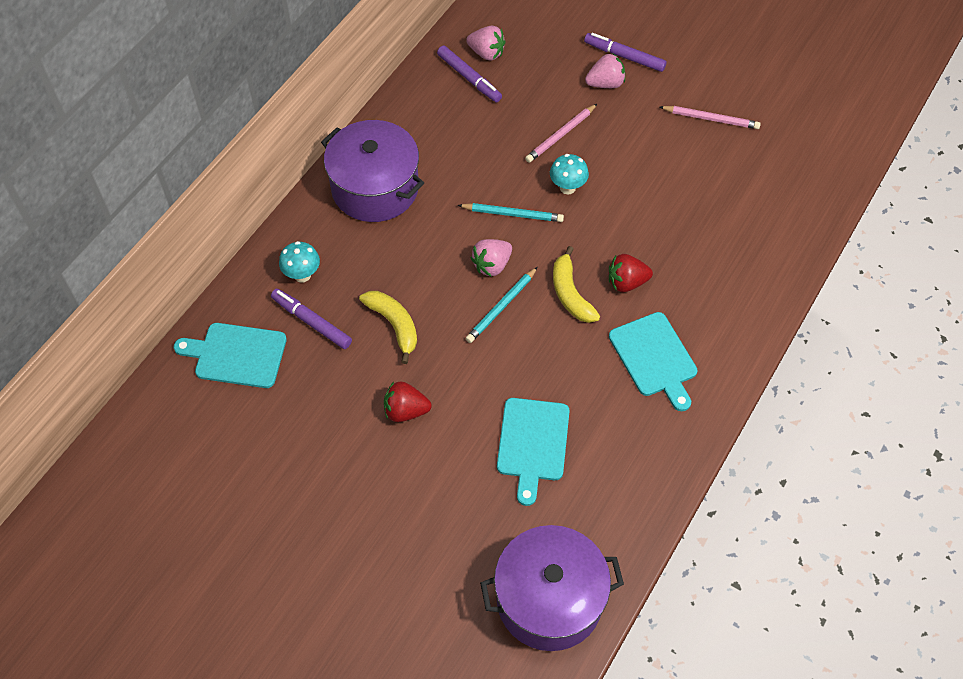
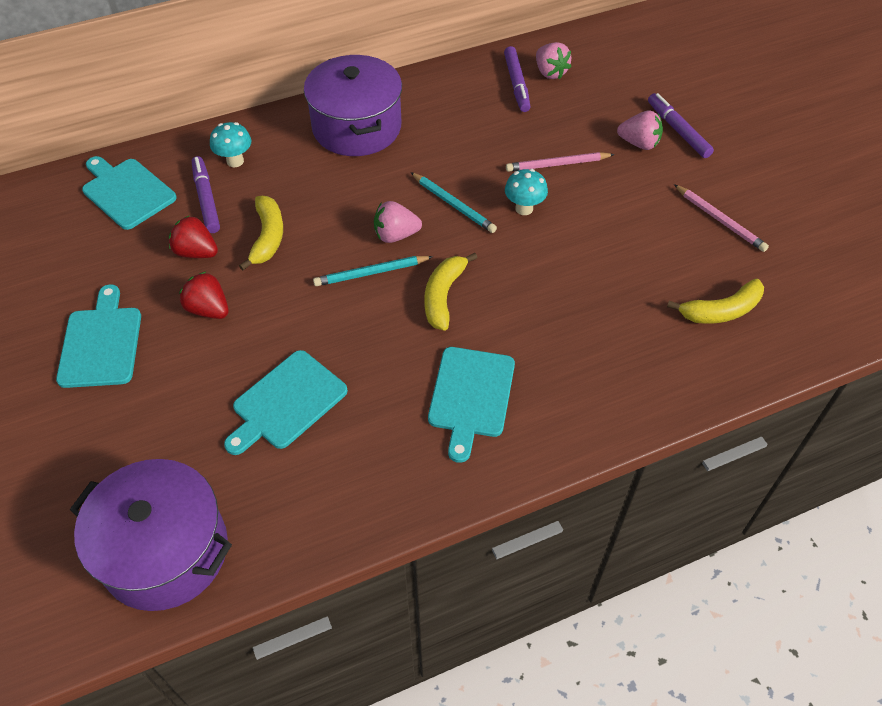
camera: 35 degrees right, 5 degrees down
(348, 489) = (101, 343): none -> turquoise cutting board
(626, 282) = (505, 315): red strawberry -> red strawberry (196, 252)
(765, 192) = (721, 311): none -> yellow banana

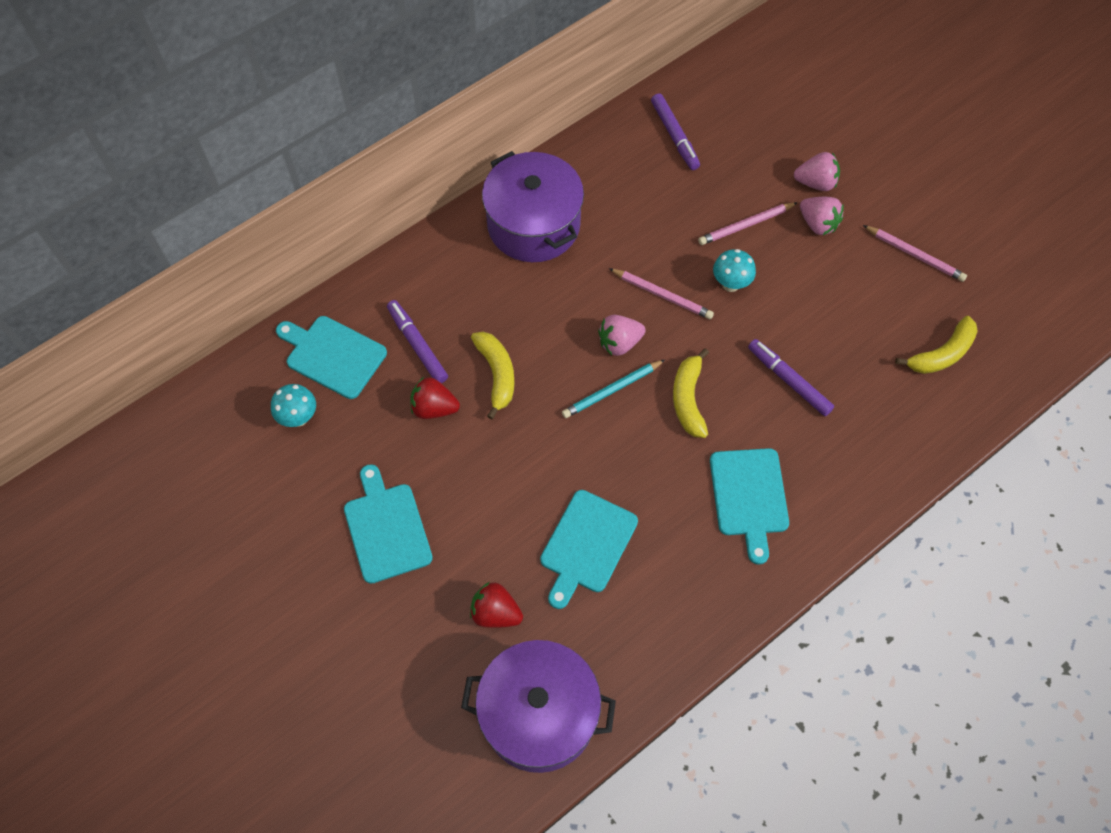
camera: 15 degrees left, 10 degrees up
(208, 309) = (473, 467): red strawberry -> red strawberry (495, 613)
(235, 161) = (427, 293): turquoise mushroom -> turquoise mushroom (299, 418)
(453, 204) = (662, 295): turquoise pencil -> pink pencil
(550, 72) = (703, 114): pink strawberry -> pink strawberry (818, 224)
(678, 130) = (848, 159): purple marker -> purple marker (789, 380)

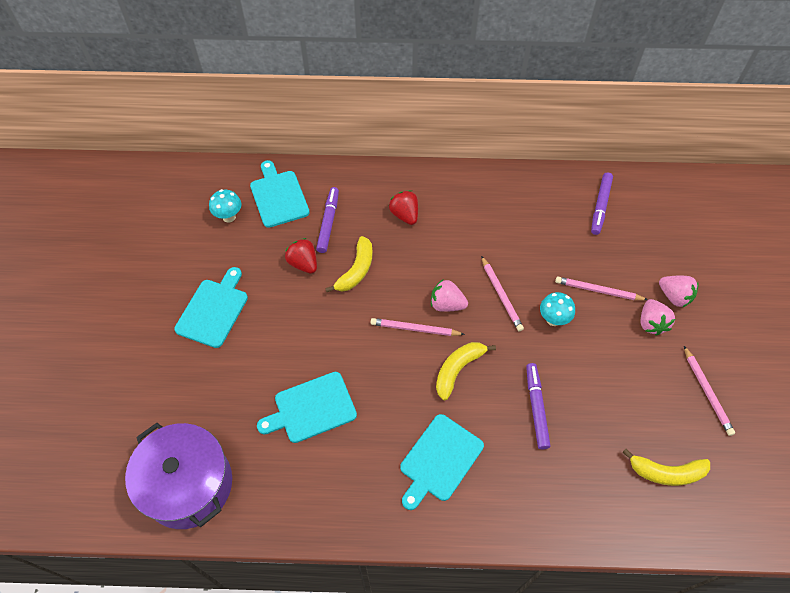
camera: 40 degrees right, 5 degrees down
(495, 613) = (223, 405): red strawberry -> red strawberry (405, 215)
(533, 225) = (460, 201): purple pot -> none
(612, 390) = (415, 329): turquoise pencil -> pink pencil

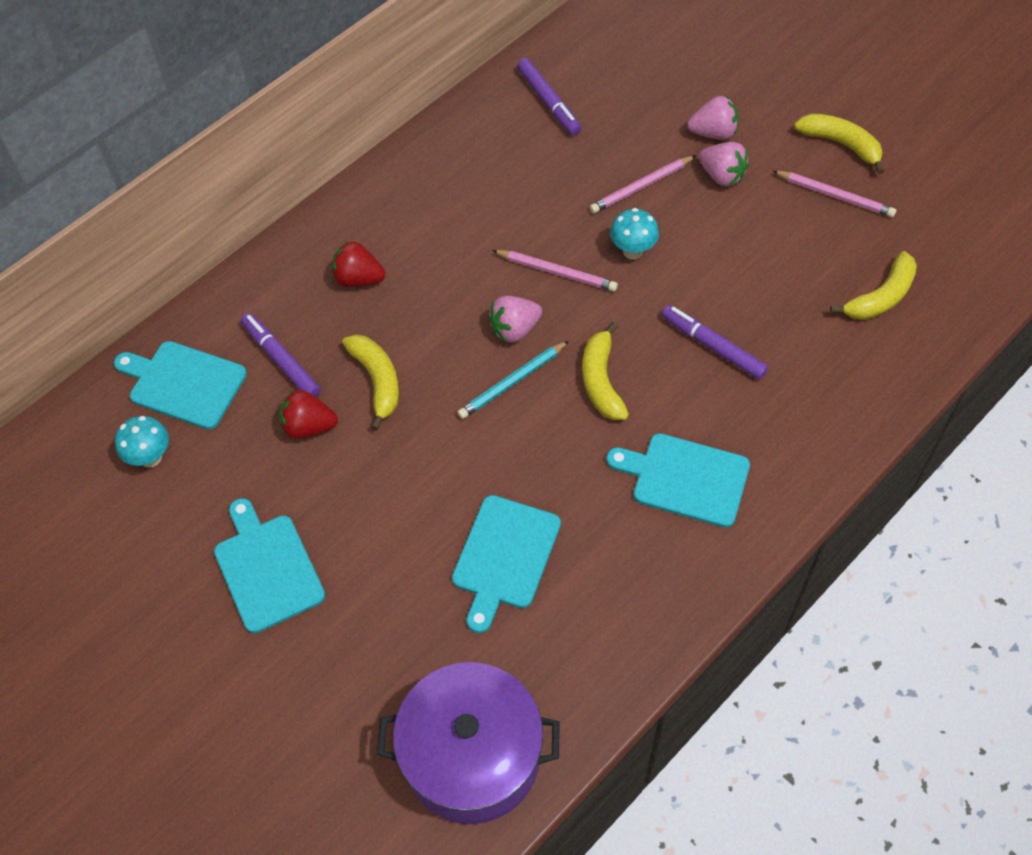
camera: 45 degrees left, 0 degrees up
(415, 329) = (512, 382): pink pencil -> turquoise pencil
(439, 460) = (685, 479): turquoise cutting board -> turquoise cutting board turned 120 degrees clockwise
(746, 367) = (841, 144): none -> yellow banana

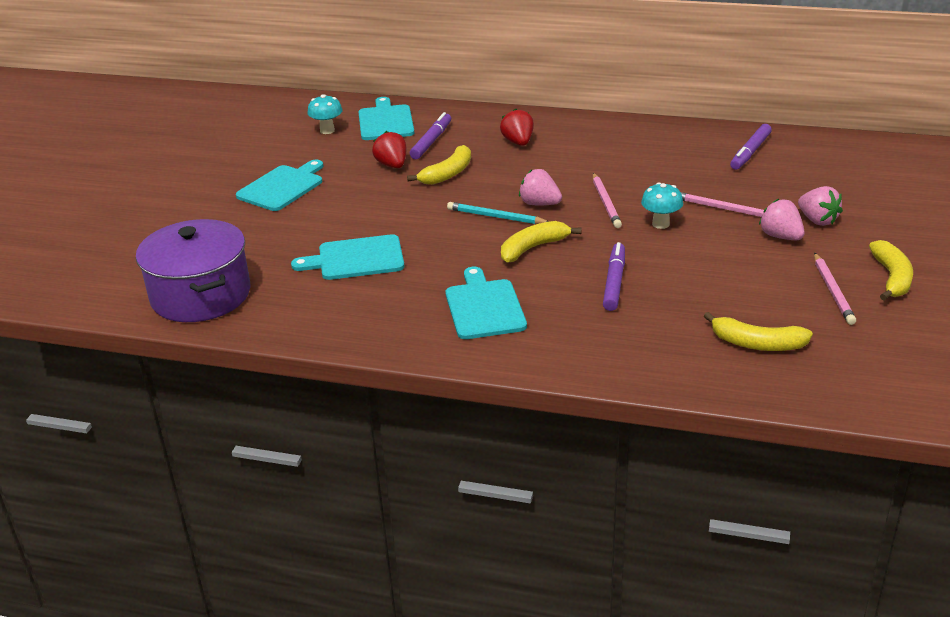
camera: 60 degrees right, 25 degrees down
(722, 176) = (780, 236): pink strawberry -> pink strawberry turned 135 degrees clockwise

